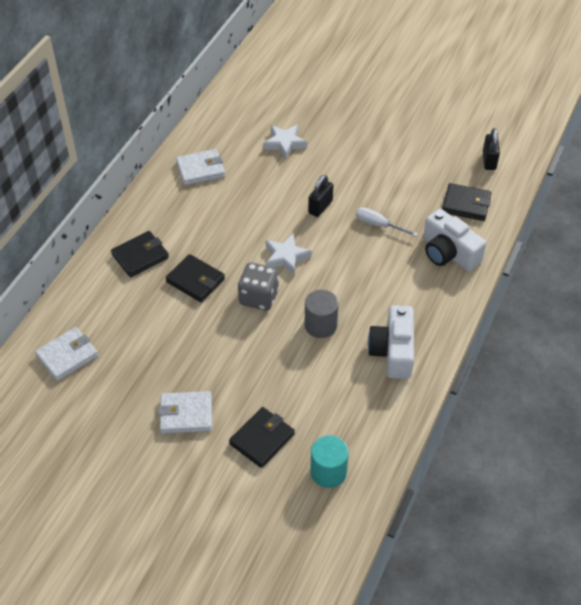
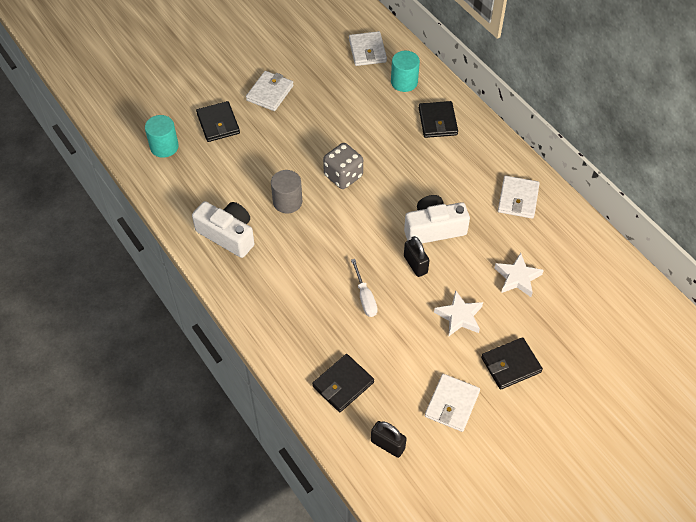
camera: 120 degrees right, 5 degrees up
(99, 304) = (404, 82): none -> turquoise cylinder
(195, 280) = (388, 144): black wallet -> black wallet (510, 365)
(286, 257) = (373, 212): white star -> white star (459, 316)
(378, 225) = (365, 297): white screwdriver -> white screwdriver turned 105 degrees clockwise
(427, 140) = (452, 404): none -> white wallet
(448, 253) = (296, 333): white camera -> white camera (434, 229)

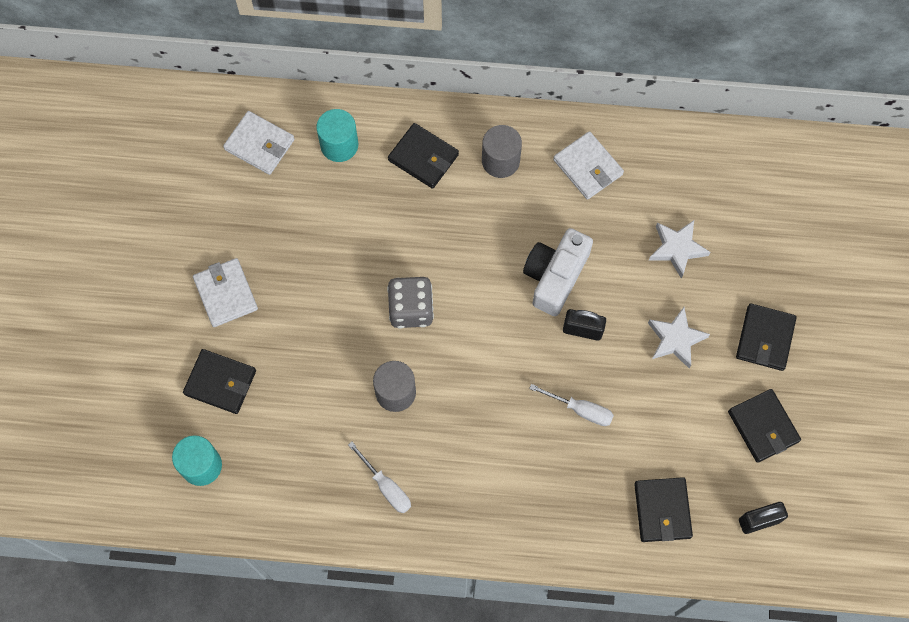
camera: 50 degrees left, 15 degrees up
(228, 235) = (386, 486): white camera -> white screwdriver
(452, 404) = (763, 427): white wallet -> black wallet
(475, 156) = (500, 161): none -> grey cylinder

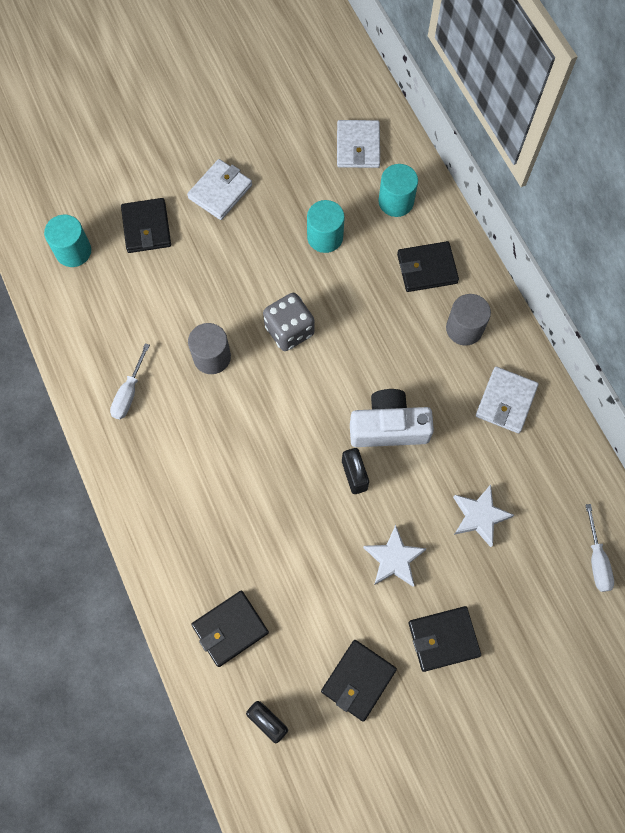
camera: 60 degrees right, 0 degrees up
(336, 226) = (325, 237): none -> turquoise cylinder
(423, 157) = (427, 268): black wallet -> black wallet turned 75 degrees clockwise
(580, 410) = (281, 511): white screwdriver -> white screwdriver (596, 560)

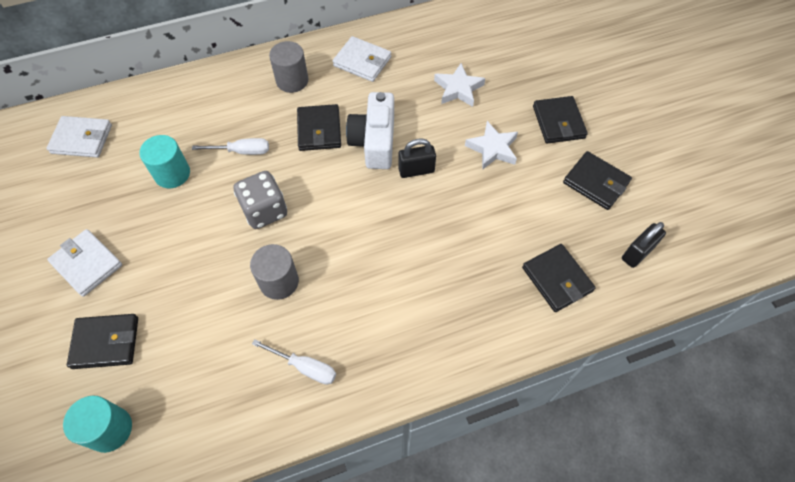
camera: 85 degrees left, 10 degrees down
(396, 201) = (153, 115): turquoise cylinder -> none
(427, 268) = (228, 100): black wallet -> black wallet (319, 130)
(596, 560) = (495, 25): white screwdriver -> white screwdriver (242, 151)

